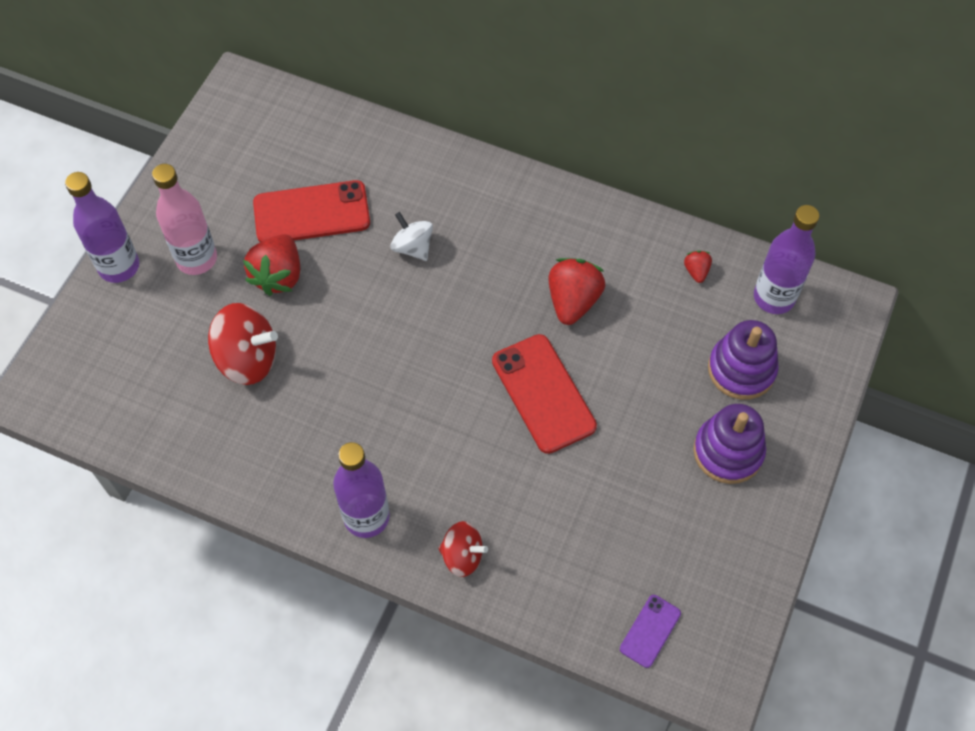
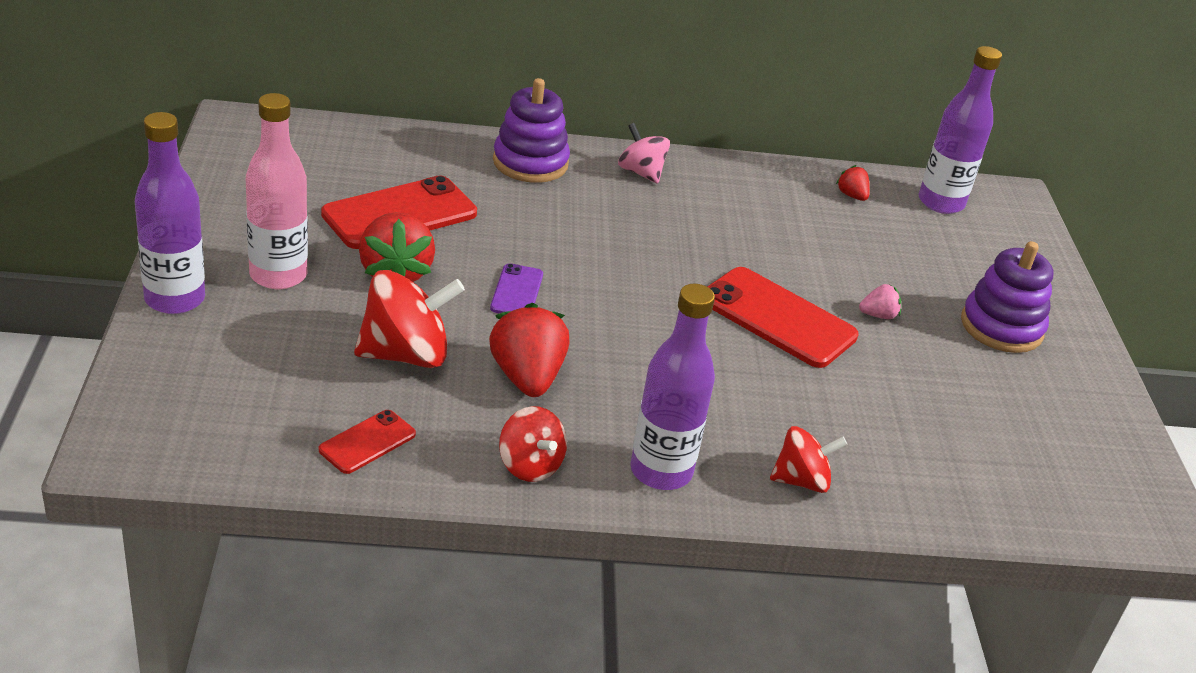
camera: 30 degrees left, 25 degrees down
(184, 433) = (367, 442): none -> red phone
(280, 485) = (530, 465): none -> red spinning top
(412, 247) = (540, 224): white spinning top -> none
(527, 205) = (641, 172): none -> pink spinning top
(573, 301) = (748, 238): red strawberry -> red strawberry (527, 377)
(629, 412) = (878, 315): none -> pink strawberry
(650, 631) = (1057, 497): purple phone -> purple phone (517, 291)
(741, 369) = (958, 261): purple stacking toy -> purple stacking toy (530, 162)

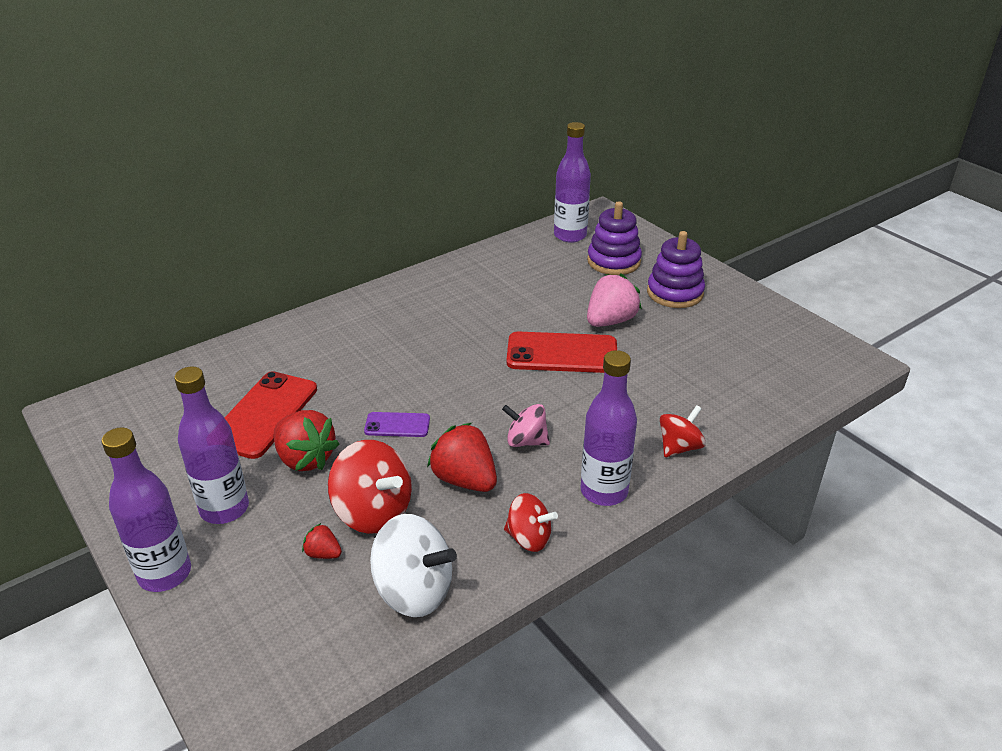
camera: 30 degrees left, 0 degrees up
(278, 275) = (224, 509): pink bottle -> purple bottle
(367, 442) = (414, 591): red phone -> white spinning top
(406, 354) = (373, 512): red spinning top -> red spinning top turned 90 degrees clockwise
(517, 291) = (397, 425): purple phone -> purple phone turned 60 degrees counterclockwise
(530, 162) = (313, 332): purple stacking toy -> purple stacking toy (613, 261)
(641, 172) = (389, 303): pink spinning top -> pink spinning top (526, 441)
(852, 195) = (521, 255): red strawberry -> red strawberry (323, 553)
(878, 315) = (610, 321): pink strawberry -> pink strawberry, size x2.03

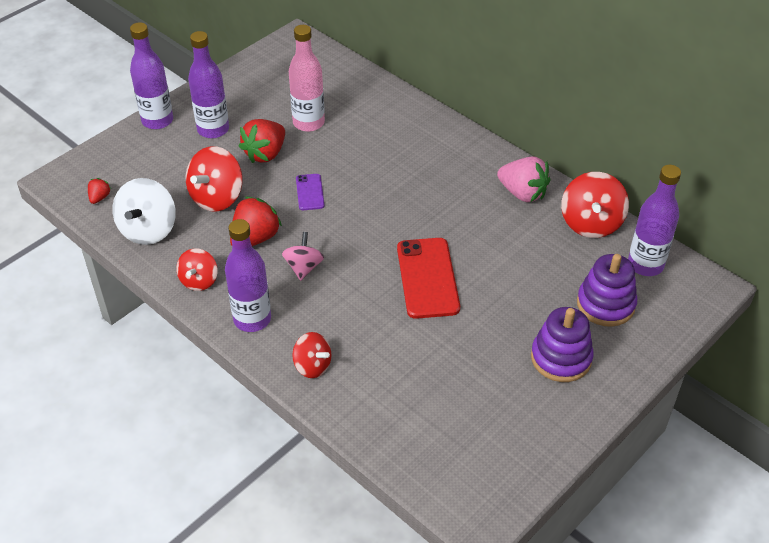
camera: 80 degrees right, 10 degrees up
(264, 415) = (308, 123): red phone -> pink bottle
(323, 553) = (178, 182): red strawberry -> red strawberry (99, 198)
(511, 252) = (591, 223): none -> red spinning top
(610, 321) = (491, 308): pink strawberry -> pink strawberry (522, 193)

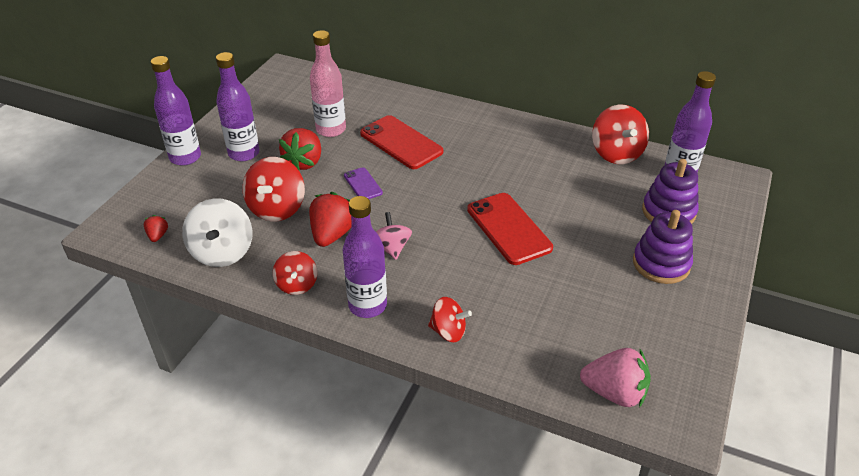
camera: 20 degrees left, 5 degrees down
(371, 155) = (401, 143): none -> red phone
(522, 193) = (547, 143): pink strawberry -> pink strawberry (614, 392)

